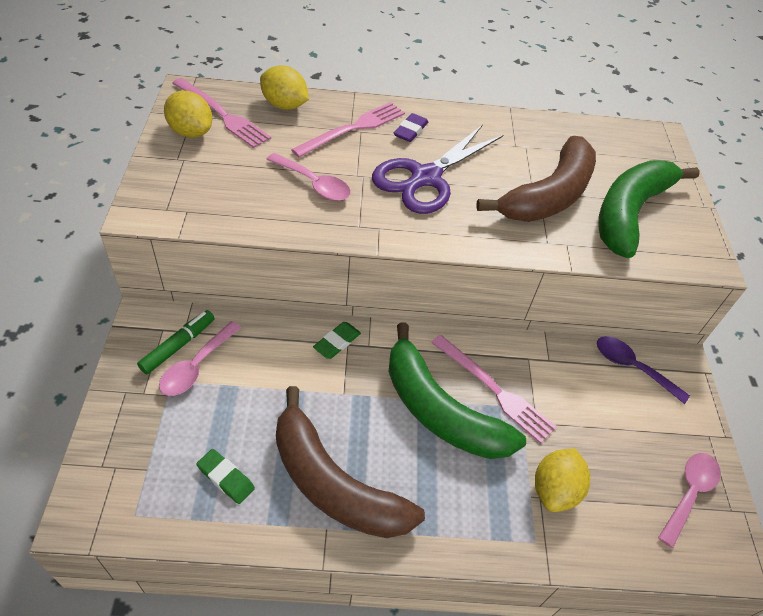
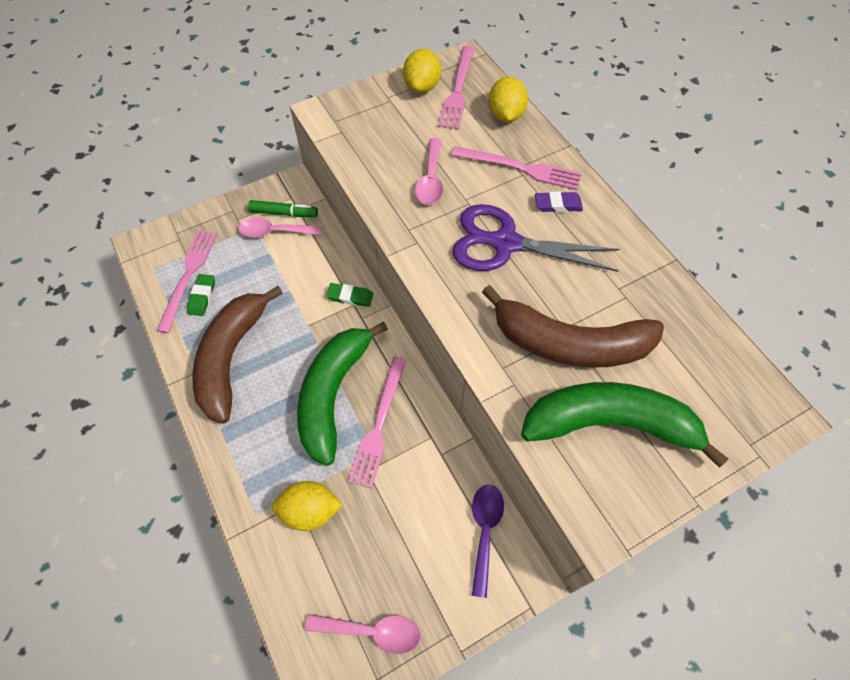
camera: 65 degrees right, 10 degrees up
(182, 480) = (188, 276): none -> pink fork

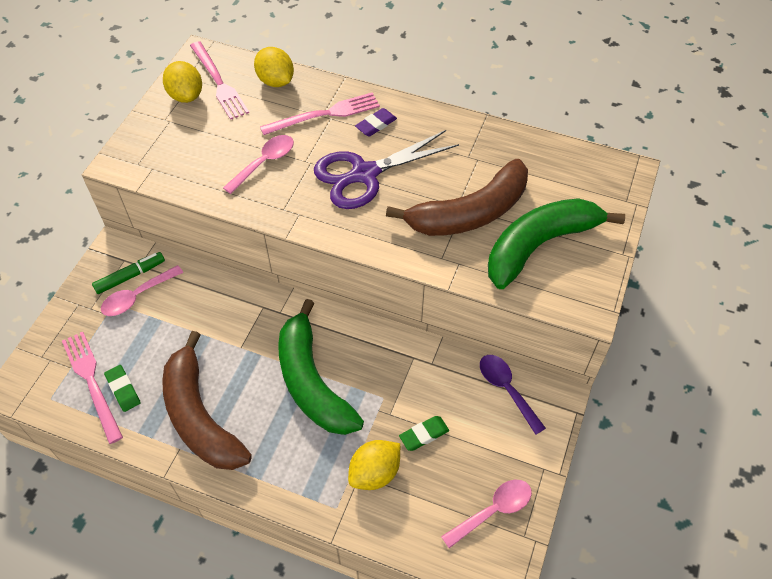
camera: 40 degrees left, 5 degrees down
(350, 297) = (255, 303): green eraser -> green eraser (424, 435)
(379, 424) = (367, 377): pink fork -> none
(431, 180) = (264, 163): pink spoon -> pink spoon turned 105 degrees counterclockwise

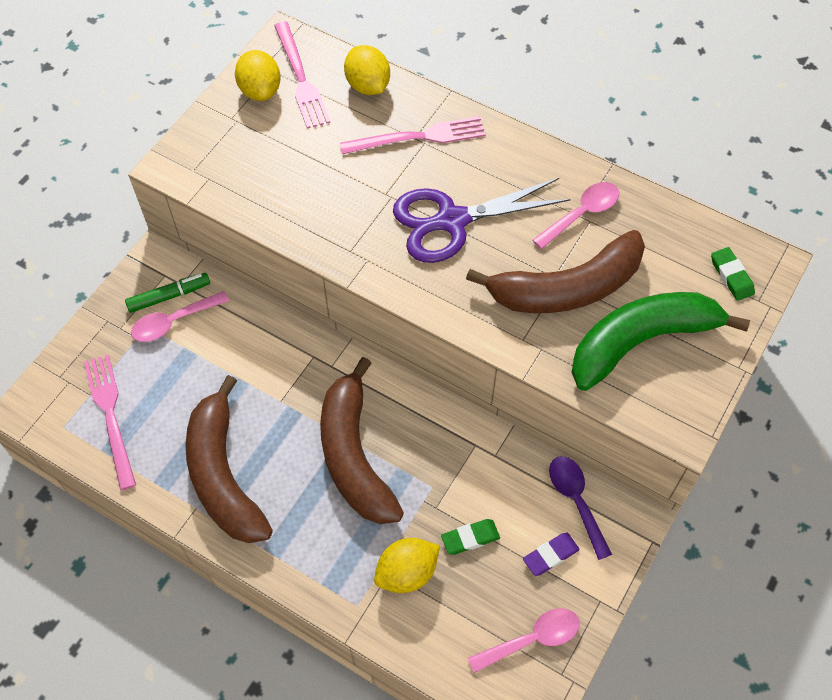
camera: 10 degrees right, 5 degrees up
(123, 389) = (143, 430): green eraser -> green eraser (731, 276)
(264, 163) = (338, 189): pink spoon -> pink spoon (581, 214)
(312, 382) = (354, 455): green banana -> brown banana
(376, 125) = (477, 159): purple eraser -> purple eraser (550, 555)

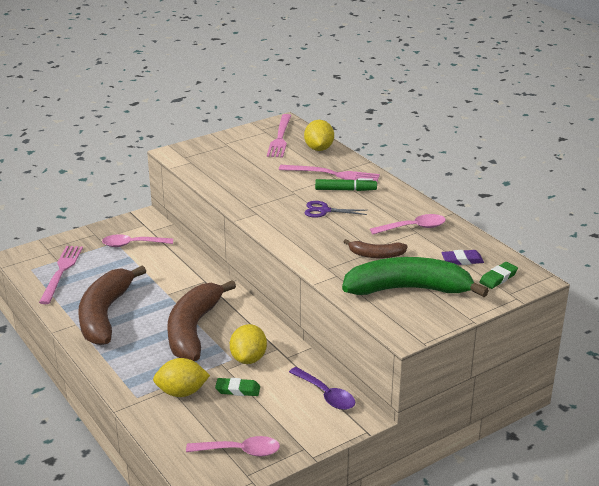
camera: 25 degrees right, 30 degrees down
(169, 296) = (139, 233): green marker -> green marker (345, 190)
(260, 90) = (252, 137): yellow lemon -> yellow lemon (248, 358)
(452, 221) = (324, 211): purple scissors -> purple scissors, size x0.50
(550, 555) = (286, 415): purple eraser -> purple eraser (462, 260)
(567, 288) = (376, 255): brown banana -> brown banana, size x0.48
(576, 501) = (326, 395): purple spoon -> purple spoon turned 135 degrees clockwise
(731, 276) = (498, 278): green eraser -> green eraser turned 45 degrees clockwise

